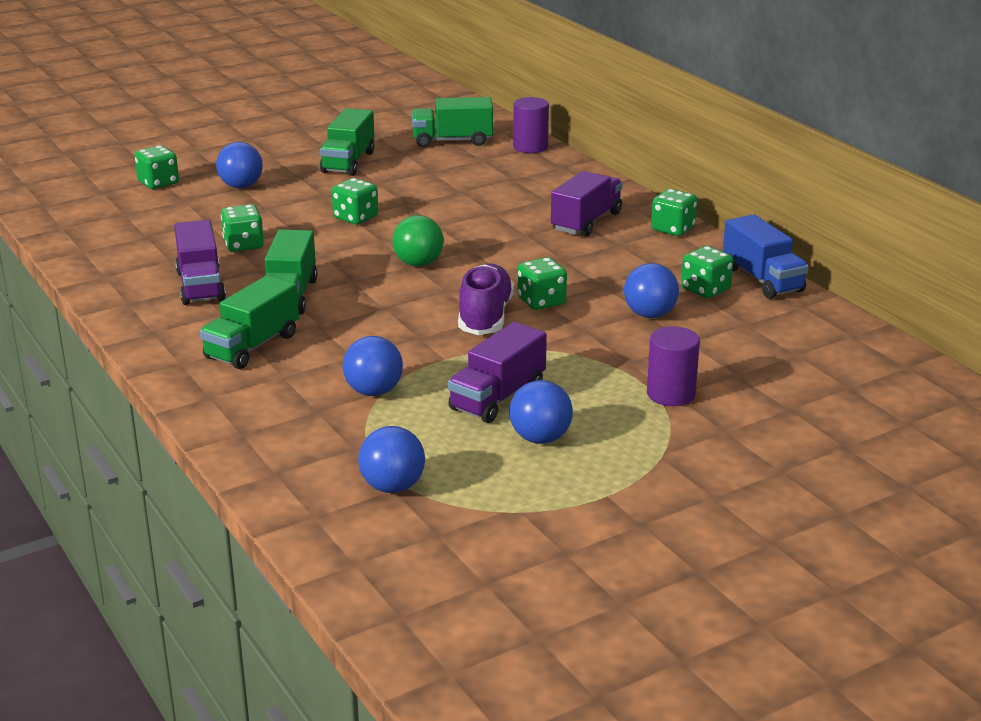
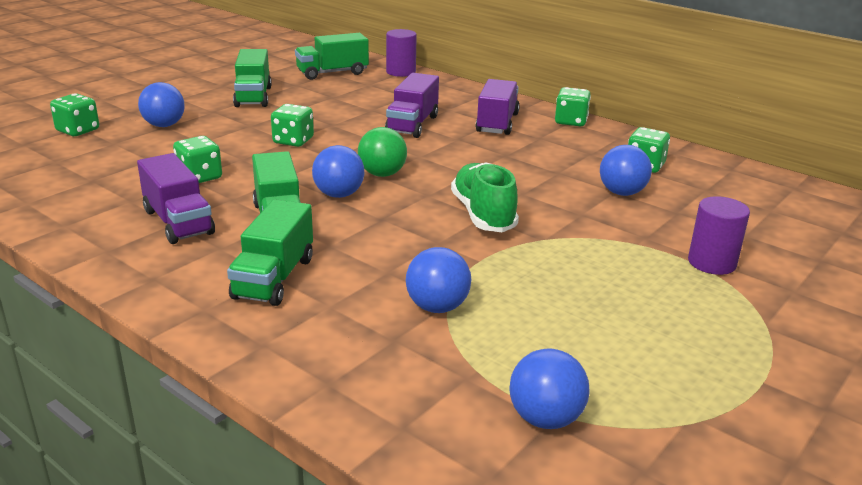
camera: 20 degrees left, 0 degrees up
(485, 317) = (483, 214): purple shoe -> green shoe
(497, 397) = (563, 293): purple truck -> purple truck (412, 124)
(540, 438) = (642, 329): blue ball -> blue ball (339, 195)
(541, 301) = (520, 193): green dice -> none
(762, 279) = (679, 152): blue truck -> none

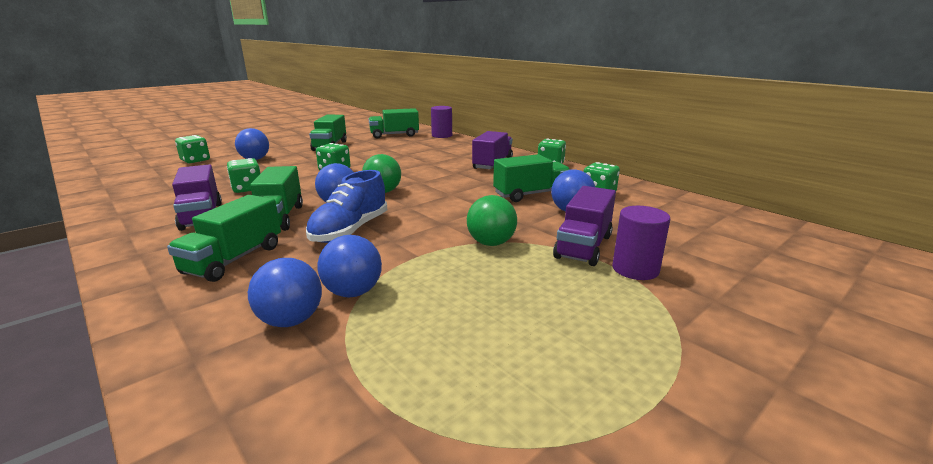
camera: 10 degrees right, 5 degrees down
(381, 233) = (350, 230): none -> blue shoe
(412, 124) = (428, 163): purple truck -> purple truck (583, 246)
(483, 214) = (444, 221): green shoe -> none
(545, 418) = (385, 421): blue ball -> blue ball (291, 320)
(551, 240) = (491, 243): none -> green ball
(566, 170) = (530, 194): none -> green truck

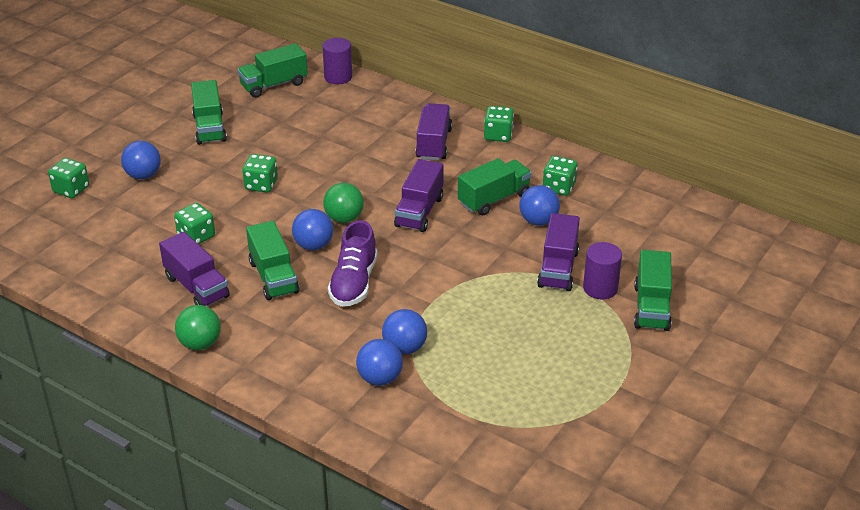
camera: 15 degrees left, 15 degrees up
(234, 259) = (285, 334): green truck -> green truck (651, 307)
(350, 230) = (354, 283): blue shoe -> purple shoe
(454, 194) = (419, 212): none -> purple truck
(491, 243) = (482, 278): green ball -> green ball (200, 344)

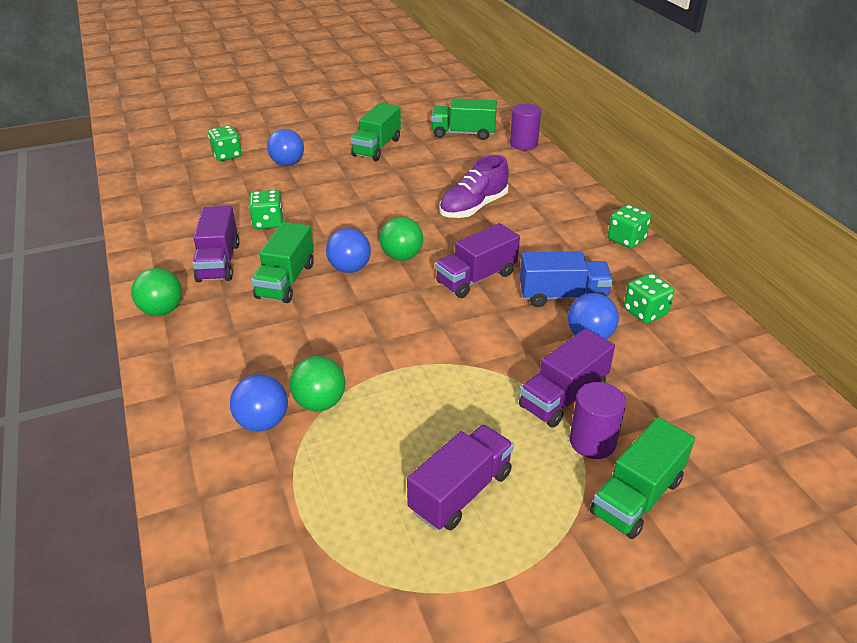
camera: 35 degrees right, 0 degrees up
(261, 185) = (365, 203): green dice -> none
(354, 283) = (346, 316): purple shoe -> purple shoe (473, 207)
(404, 348) = (320, 403): blue ball -> green ball
(433, 144) = (553, 224): purple truck -> purple truck (460, 492)
(494, 199) = (562, 296): green truck -> blue truck

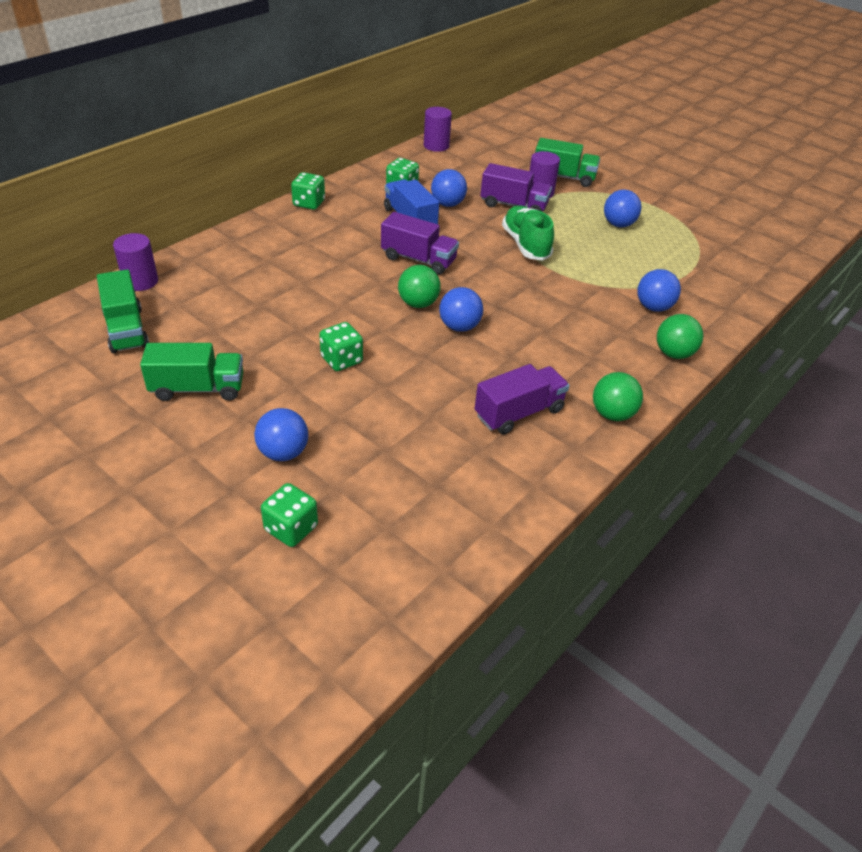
camera: 120 degrees left, 5 degrees up
(268, 222) = (426, 409): green dice -> green dice (341, 360)
(286, 281) = (507, 357): green truck -> none
(320, 403) = (613, 290): green ball -> green ball (673, 353)
(460, 492) = (618, 224): purple truck -> blue ball
(461, 368) = (525, 244): none -> green shoe
(473, 207) = (304, 285): purple shoe -> none
(777, 383) = (436, 146): none -> purple cylinder

